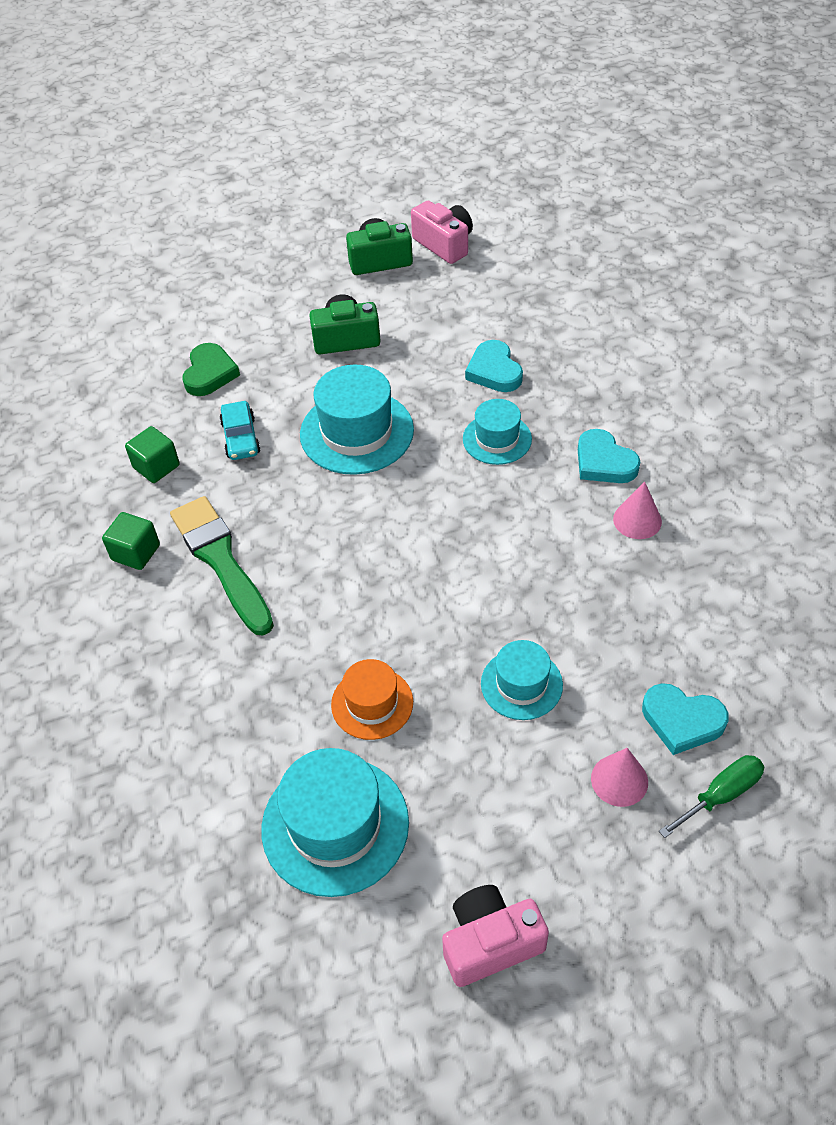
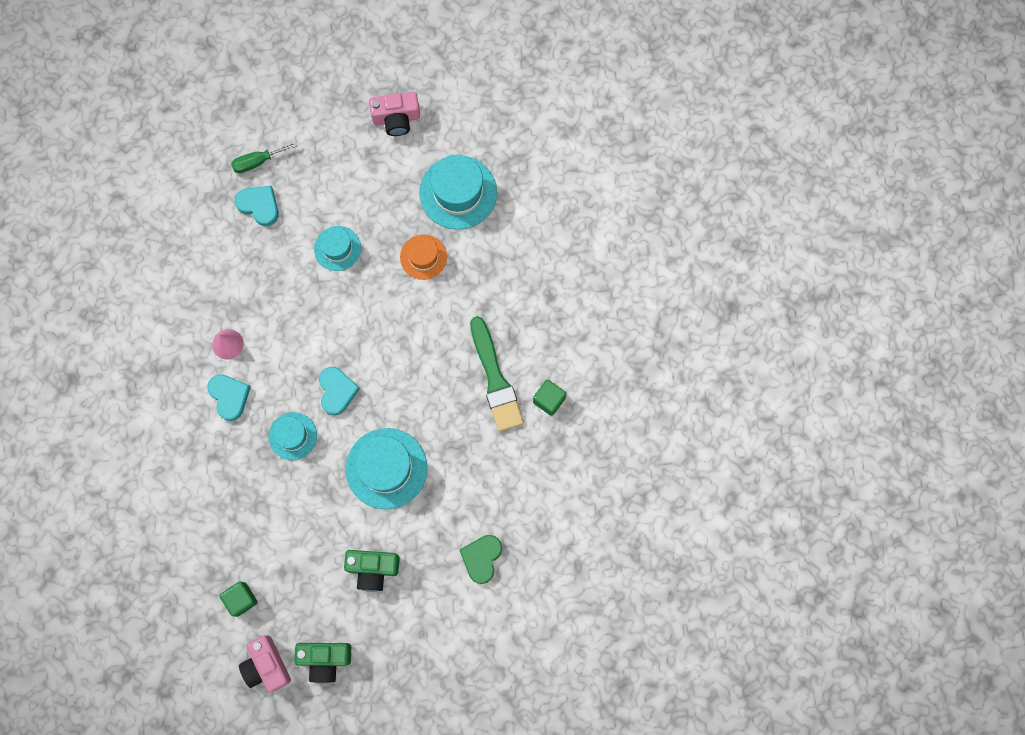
camera: 170 degrees left, 25 degrees up
(156, 467) = (529, 472): green cube -> green cube (241, 599)
(240, 438) = (468, 484): turquoise car -> none
(494, 371) = (273, 503): turquoise heart -> turquoise heart (337, 391)
(619, 780) = (305, 181): pink cone -> none

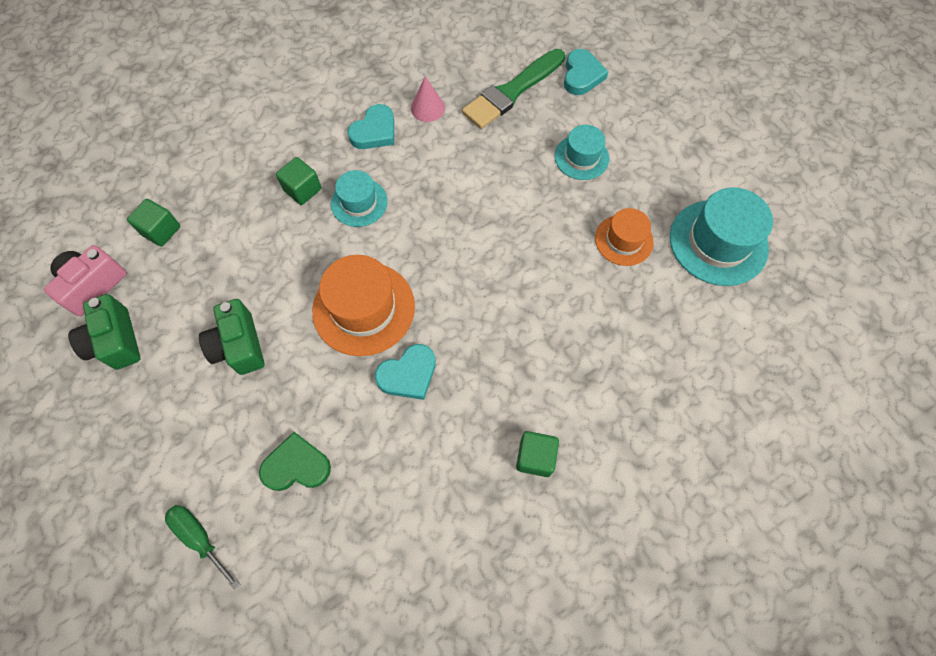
camera: 65 degrees right, 10 degrees down
(258, 161) = (624, 56): green screwdriver -> green screwdriver (200, 538)
(258, 475) = (302, 190): none -> green cube
(337, 391) = (428, 222): turquoise heart -> turquoise heart (408, 374)
(386, 468) = (364, 308): turquoise hat -> orange hat
(396, 118) = (754, 150): pink camera -> none
(495, 379) = (527, 380): green brush -> green brush (512, 92)

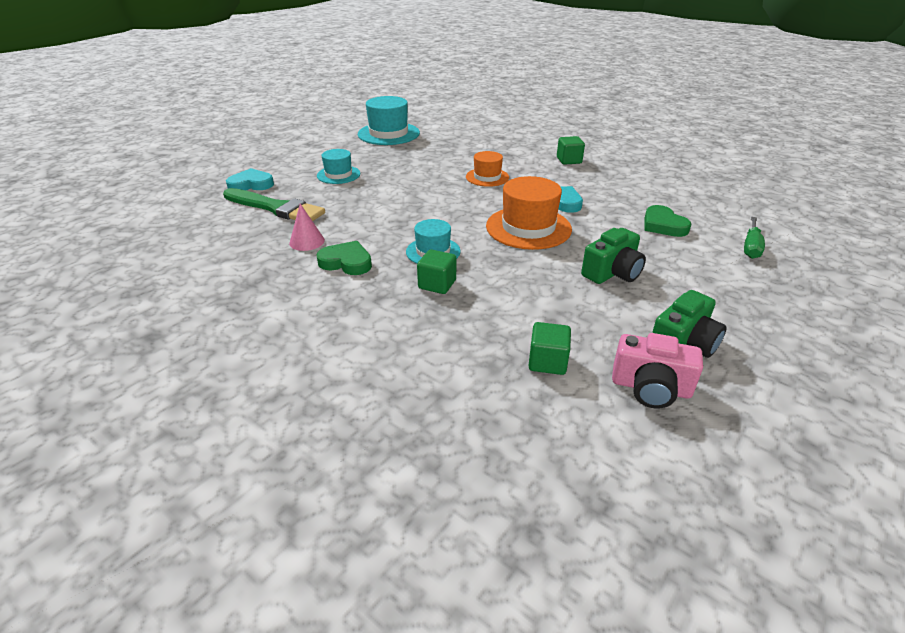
camera: 110 degrees left, 30 degrees down
(374, 131) = (346, 262): turquoise heart -> green heart
(623, 240) = (403, 155): orange hat -> orange hat (487, 177)

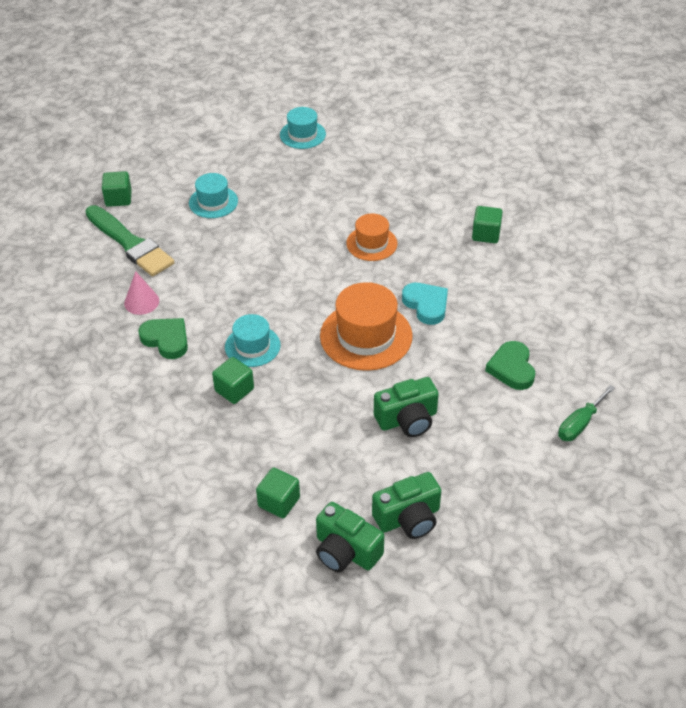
camera: 20 degrees right, 10 degrees up
(251, 184) = (118, 198): turquoise heart -> green cube
(388, 134) = (302, 134): turquoise hat -> turquoise hat, size x0.60
(650, 388) = (346, 551): pink camera -> green camera

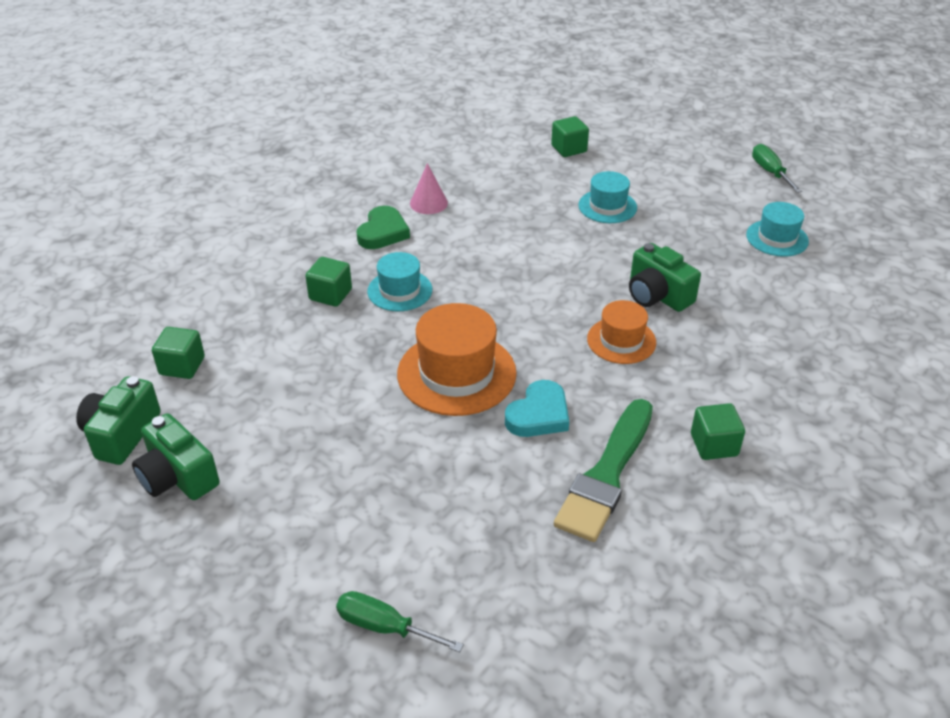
camera: 70 degrees right, 5 degrees down
(130, 244) = (507, 174): green brush -> green brush (606, 475)
(223, 108) = (770, 172): none -> green screwdriver
(407, 419) = (333, 441): green camera -> green camera (657, 295)
(512, 368) = (462, 526): green heart -> none

